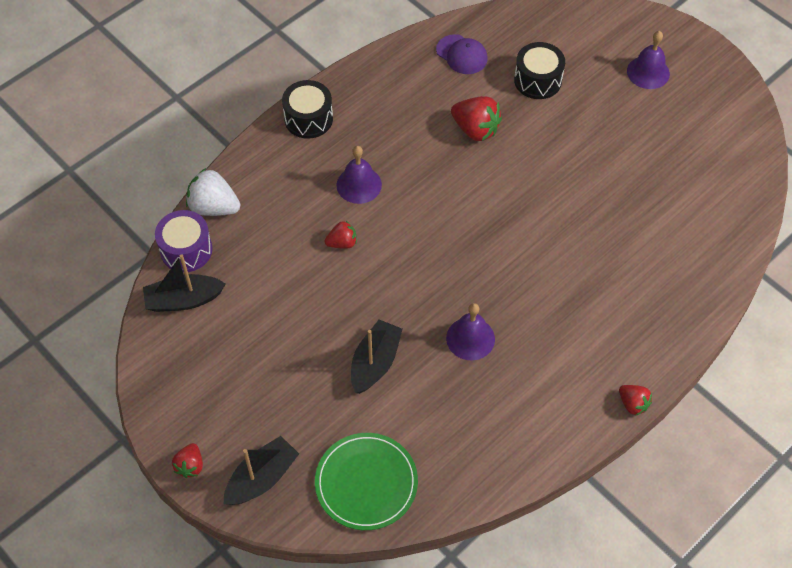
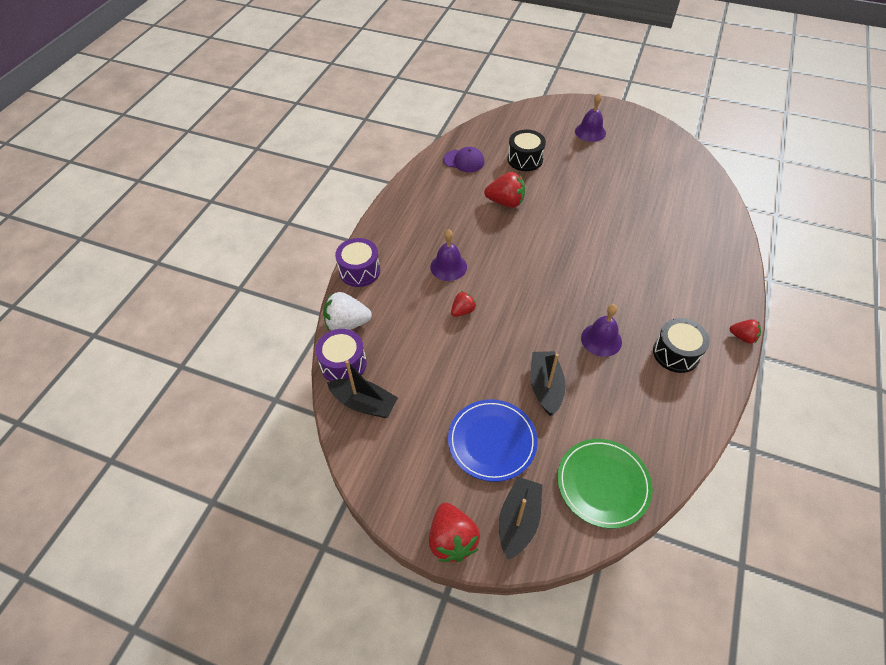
camera: 25 degrees left, 5 degrees down
(184, 300) = (364, 403): black boat -> black boat turned 120 degrees counterclockwise
(190, 466) = (452, 539): red strawberry -> red strawberry, size x1.70
(260, 151) = (359, 271): none -> purple drum
(285, 393) = (492, 441): none -> blue plate
(308, 119) = (382, 237): black drum -> black drum (676, 353)

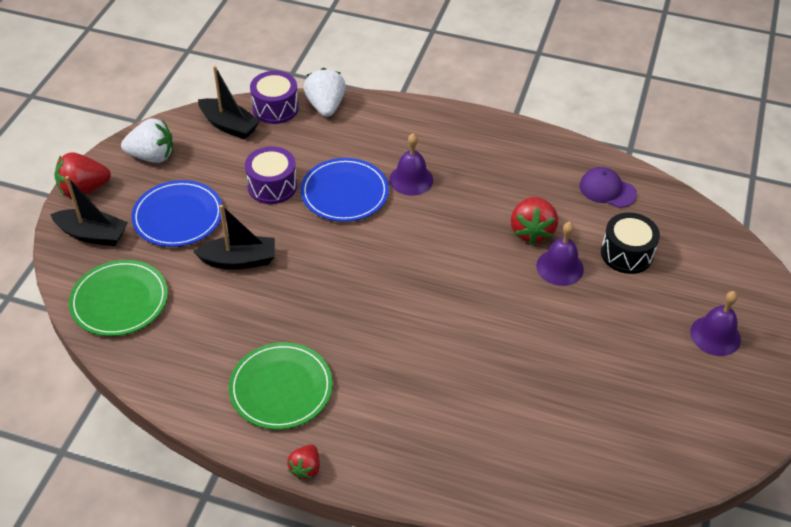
camera: 85 degrees right, 5 degrees down
(359, 271) = (399, 109): purple drum -> purple drum (272, 186)
(364, 403) = (229, 125): black boat -> black boat turned 75 degrees counterclockwise
(404, 473) = (152, 156): none -> white strawberry
(463, 311) = (344, 193): red strawberry -> blue plate
(464, 161) = (607, 190): purple cap -> purple cap turned 105 degrees clockwise
(601, 339) = (303, 315): purple bell -> purple bell (560, 267)
(676, 353) = (281, 388): black drum -> green plate

